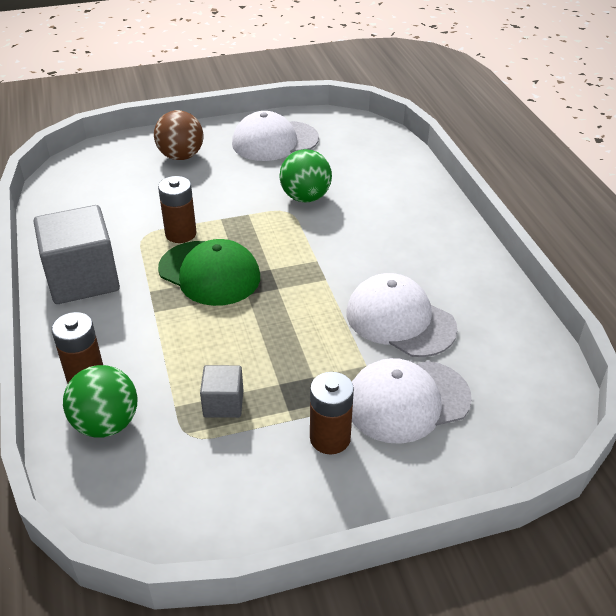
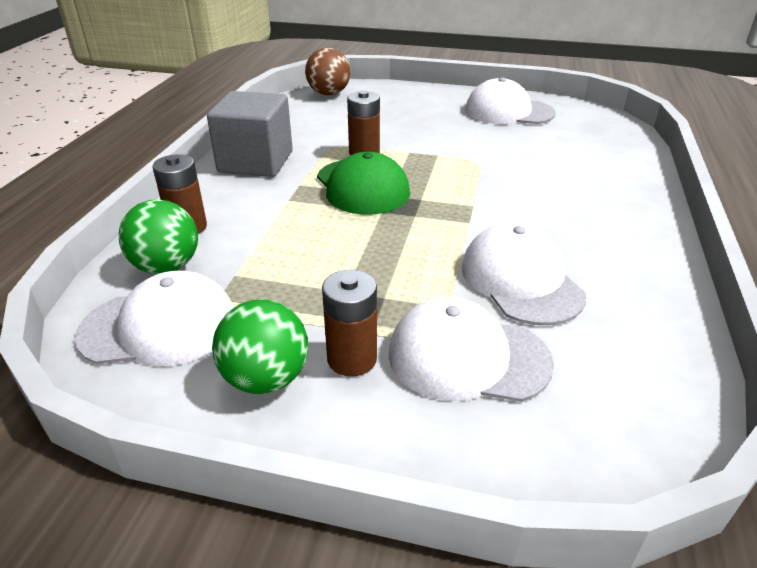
camera: 30 degrees right, 5 degrees down
(156, 480) = (159, 327): none -> white cap
(181, 156) = (414, 104): brown ball -> brown ball (328, 94)
(223, 403) = (278, 288): grey cube -> none
(305, 197) = (503, 156): green ball -> green ball (266, 378)

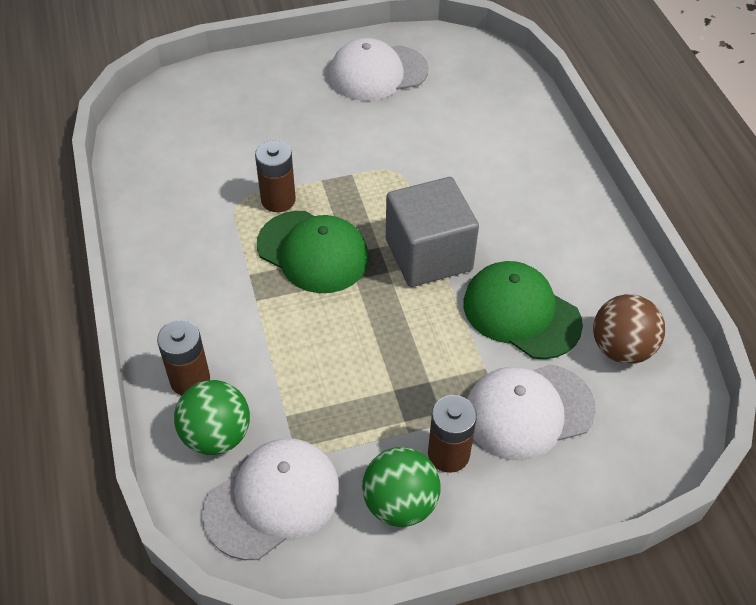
camera: 30 degrees left, 15 degrees up
(256, 162) = (175, 258): grey cube -> grey cube (428, 255)
(328, 94) = (160, 108): brown ball -> brown ball (621, 348)
(521, 280) = (521, 313): white cap -> green cap

